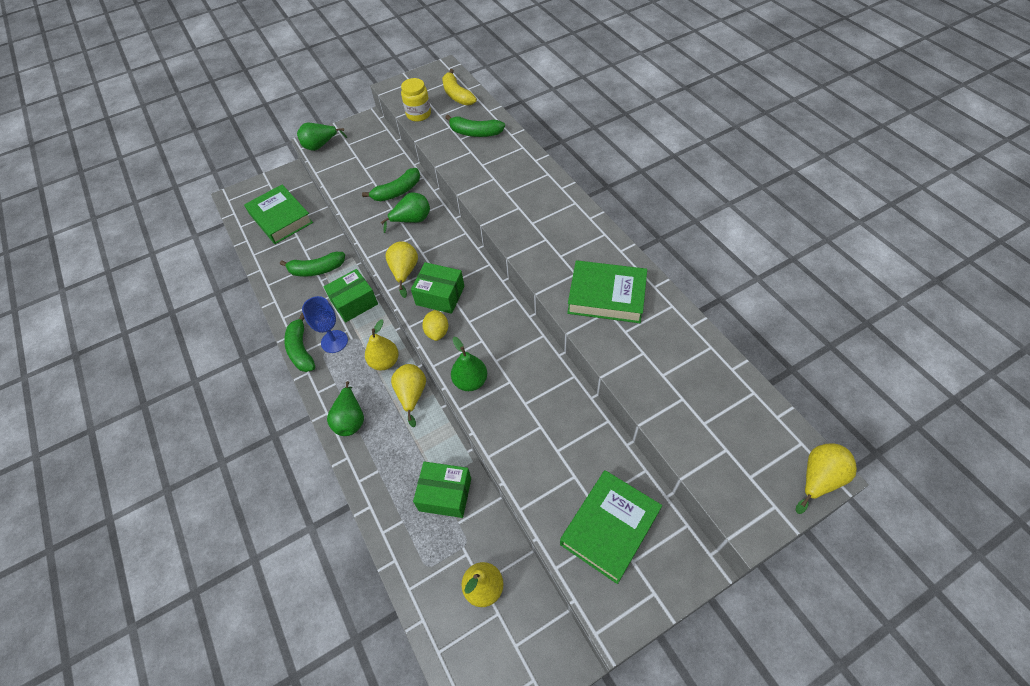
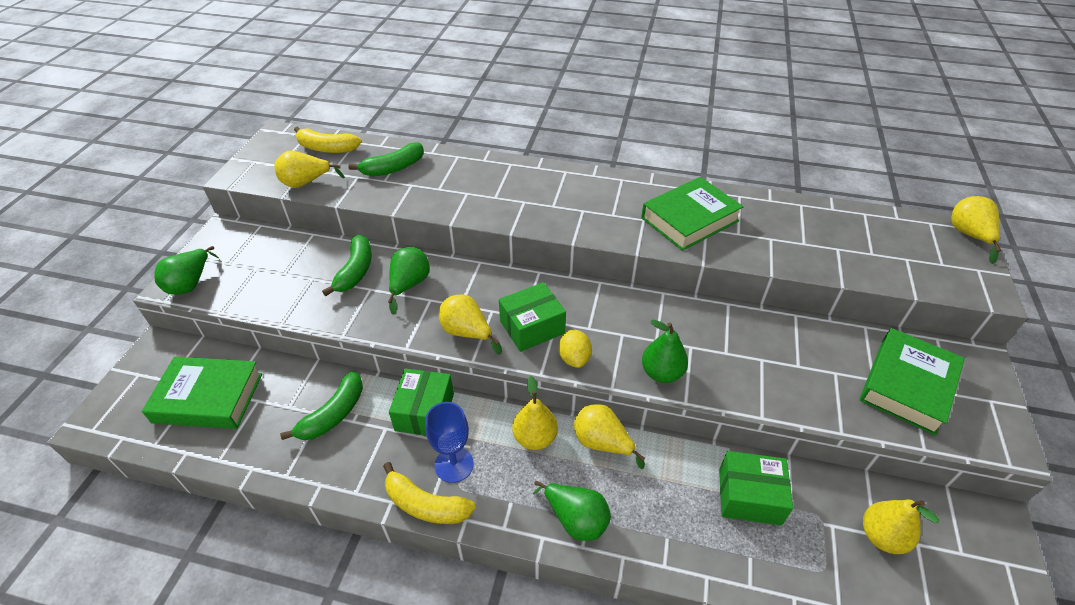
camera: 50 degrees left, 10 degrees down
(301, 349) = (425, 504): green banana -> yellow banana
(418, 114) = (306, 183): yellow jar -> yellow pear
(437, 332) = (574, 358): yellow lemon -> yellow lemon turned 45 degrees clockwise
(445, 494) = (749, 496): green box -> green box turned 45 degrees clockwise
(610, 528) = (907, 385): green book -> green book turned 45 degrees clockwise

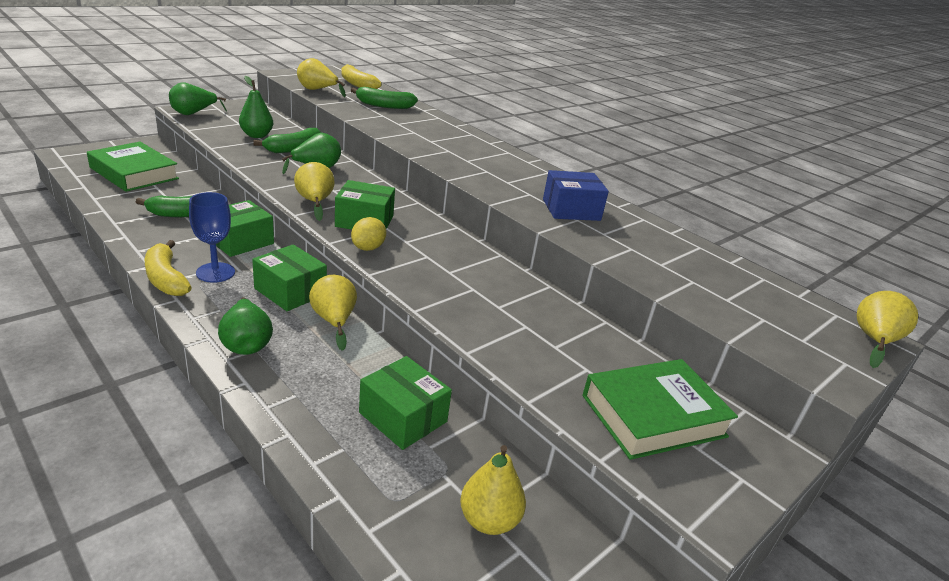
camera: 30 degrees right, 15 degrees down
(535, 438) = (290, 291): yellow pear -> green box
(661, 373) = (423, 288): green pear -> green pear (257, 135)
(689, 219) = (571, 210): green book -> blue box

